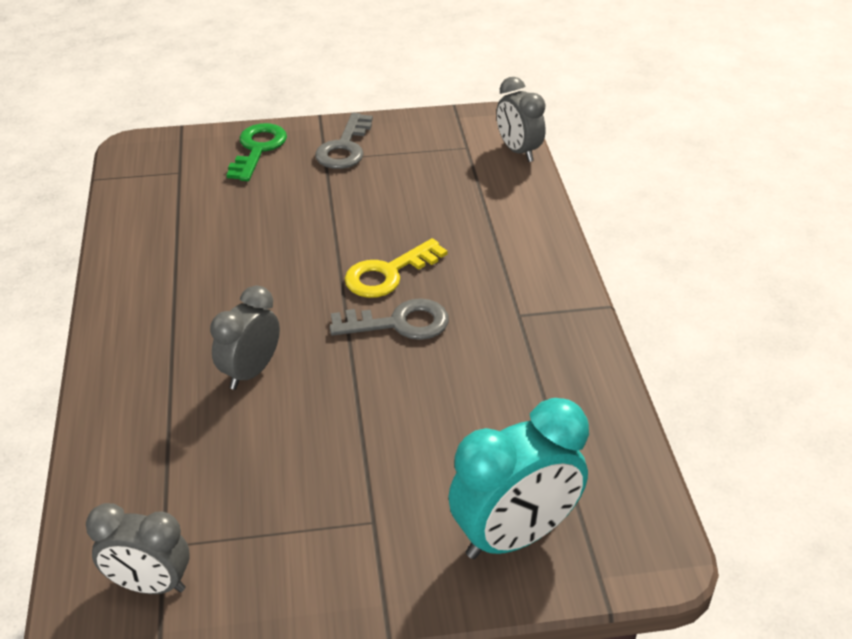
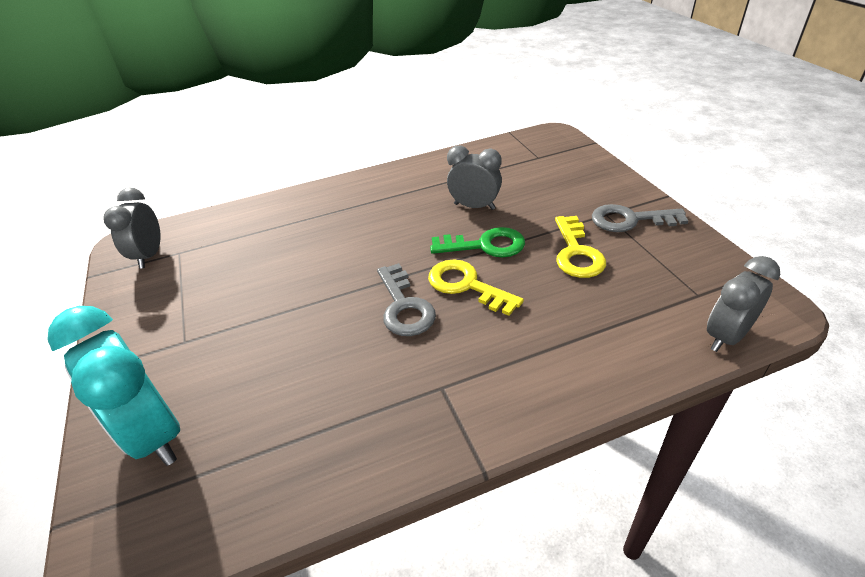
camera: 80 degrees right, 0 degrees up
(251, 372) = (332, 245): grey clock -> grey clock (474, 206)
(258, 149) = (592, 180): green key -> green key (485, 245)
(376, 193) = (576, 253): none -> yellow key

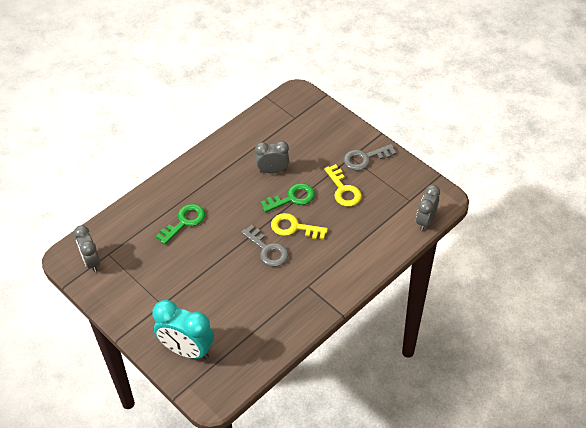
camera: 25 degrees left, 10 degrees up
(308, 239) = (184, 222): none -> green key

